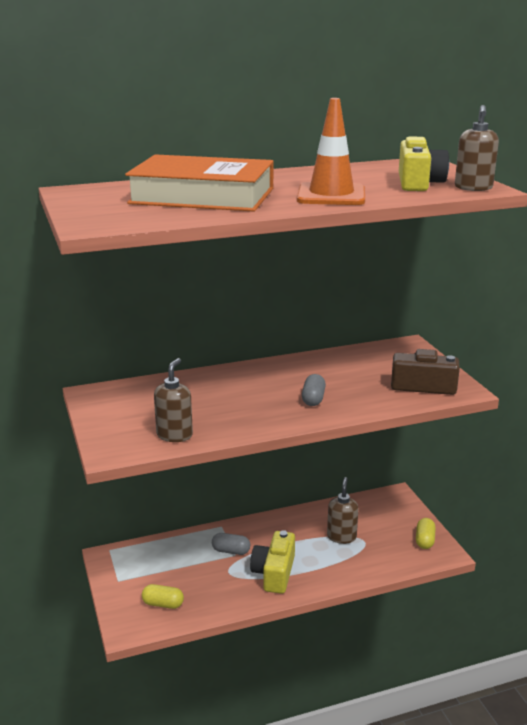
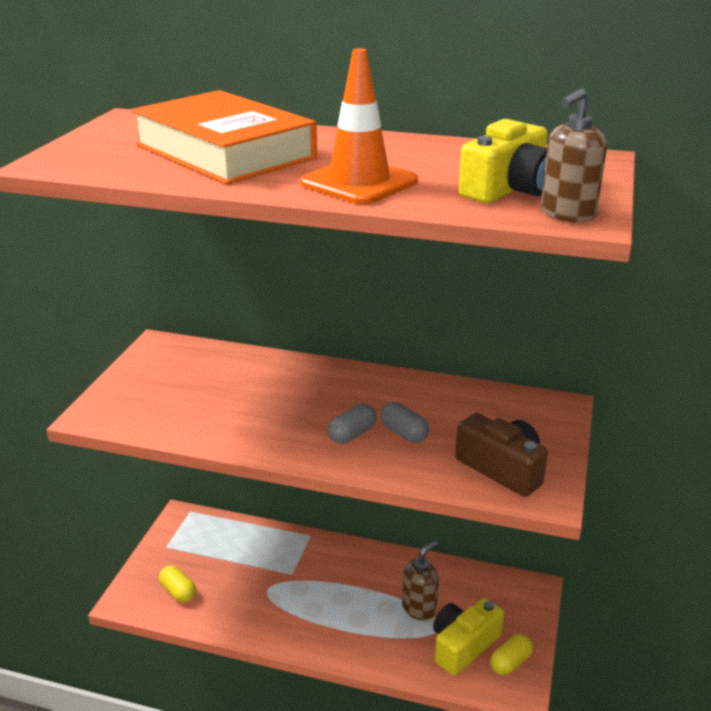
camera: 35 degrees right, 5 degrees up
(174, 435) = (166, 420): brown soap dispenser -> none
(231, 551) = (292, 567): grey capsule -> grey capsule (404, 433)
(274, 573) = (309, 614): yellow camera -> yellow camera (463, 645)

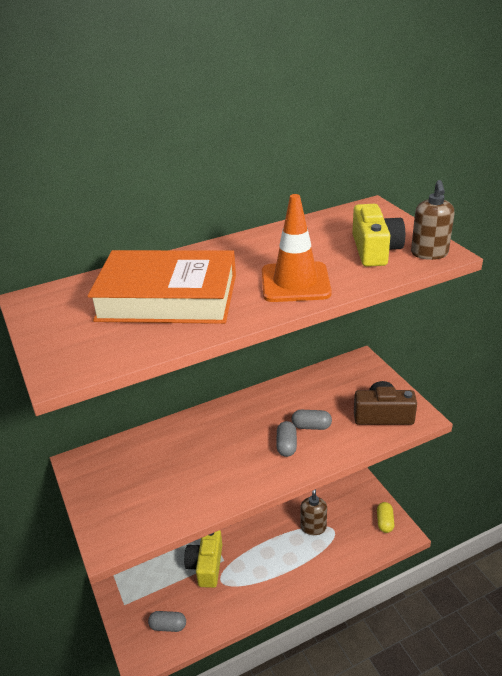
camera: 40 degrees left, 5 degrees up
(178, 591) = (168, 626): yellow capsule -> grey capsule
(463, 645) = (355, 530): yellow camera -> yellow camera (206, 565)

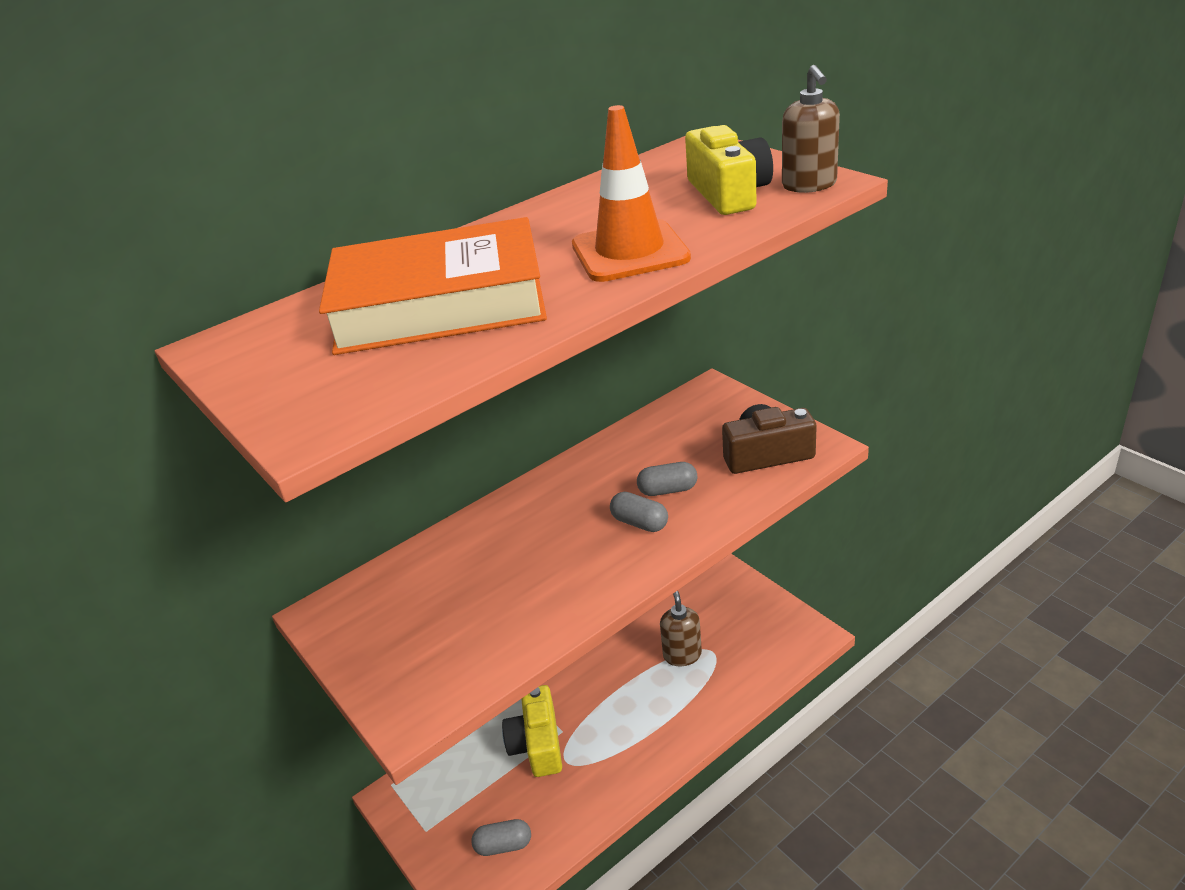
camera: 10 degrees left, 0 degrees up
(286, 445) = (639, 523): grey capsule -> grey capsule turned 45 degrees counterclockwise
(384, 522) = (783, 625): yellow capsule -> none

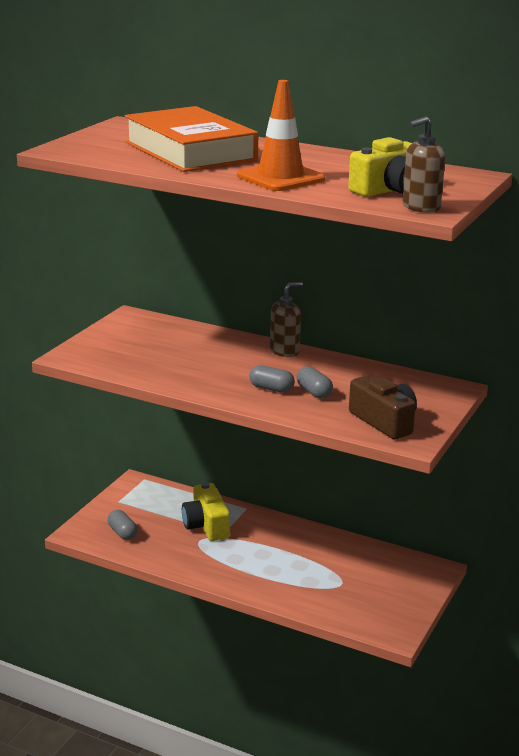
camera: 60 degrees right, 10 degrees down
(537, 744) = (206, 525): yellow camera -> yellow camera turned 75 degrees counterclockwise
(639, 523) = (271, 389): grey capsule -> grey capsule turned 75 degrees counterclockwise
(682, 655) = (328, 569): brown soap dispenser -> brown soap dispenser (285, 351)

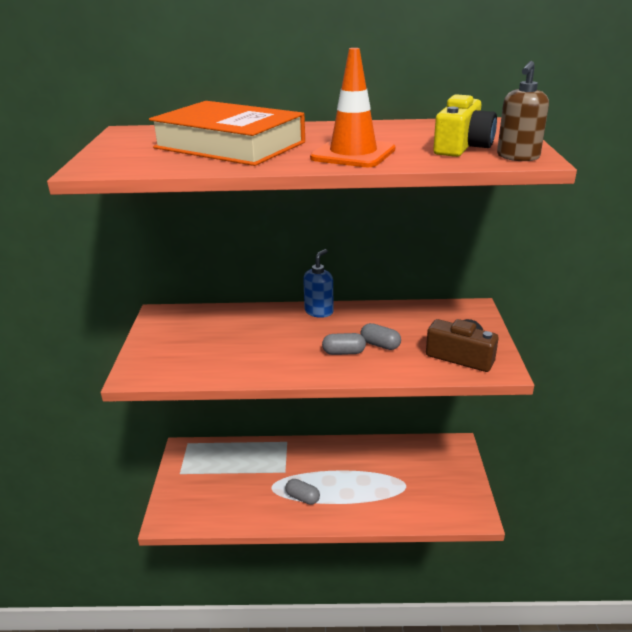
camera: 25 degrees left, 5 degrees up
(122, 533) = (203, 504): grey capsule -> grey capsule (302, 497)
(206, 525) = (267, 469): yellow camera -> none
(285, 351) = (319, 311): brown soap dispenser -> blue soap dispenser

